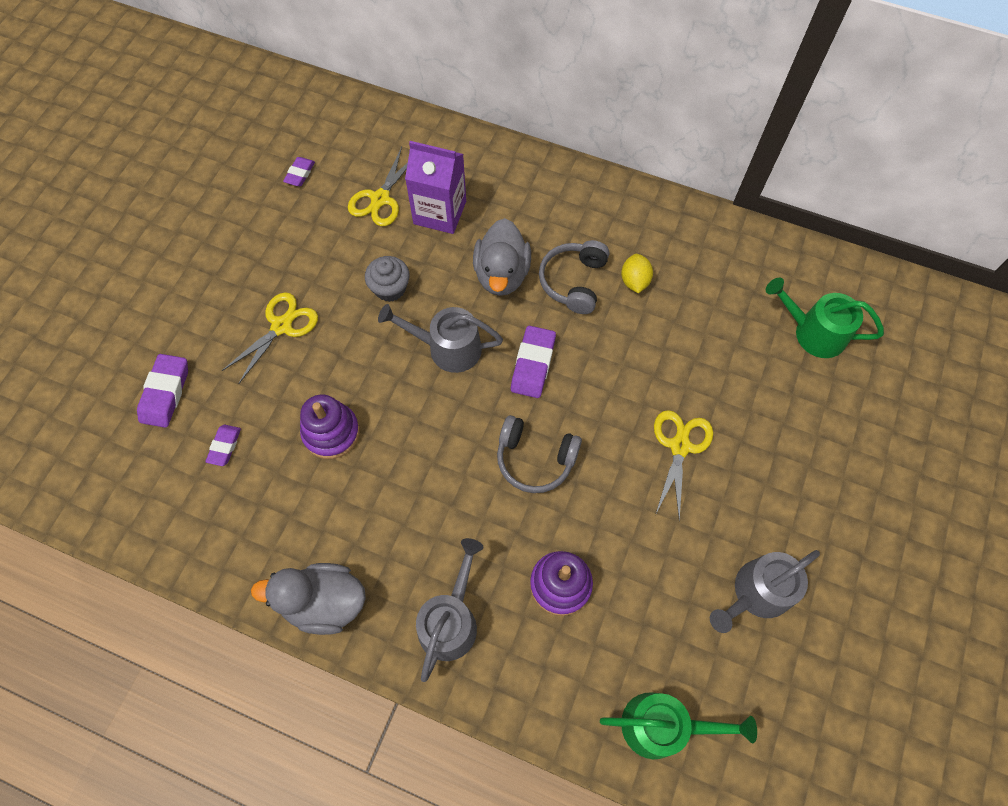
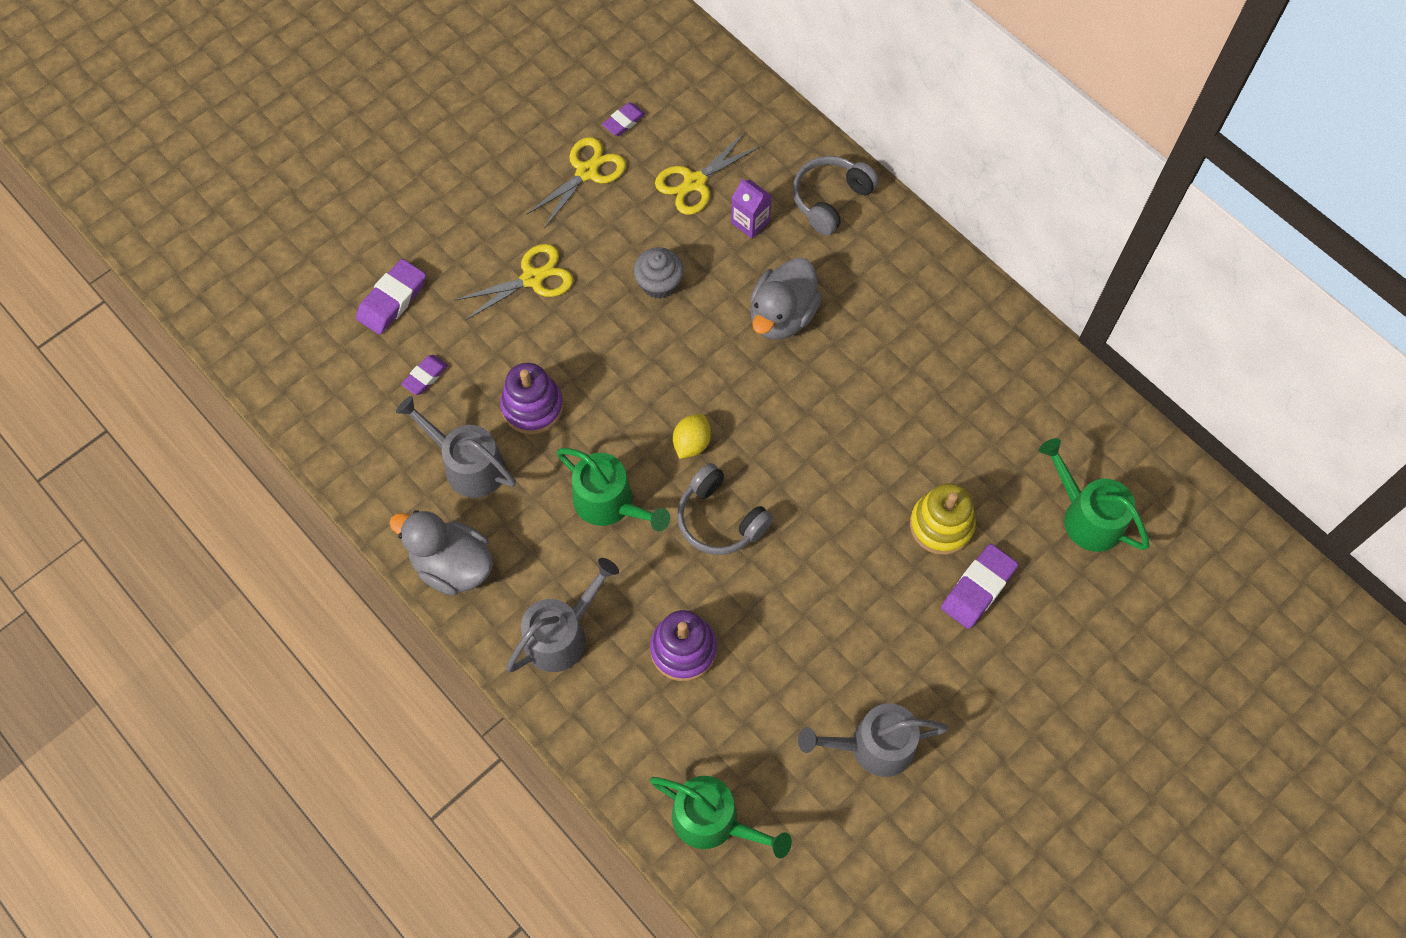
camera: 25 degrees right, 0 degrees up
(436, 486) = (609, 503): none -> green watering can
(440, 212) = (750, 222): purple carton -> purple carton, size x0.57
(448, 348) = (688, 370): grey watering can -> grey watering can (468, 465)
(533, 364) = (766, 423): purple eraser -> purple eraser (978, 588)
(573, 282) = (854, 355): grey headphones -> grey headphones (830, 199)
(634, 281) = (920, 381): yellow lemon -> yellow lemon (691, 443)
(680, 446) = (875, 571): yellow scissors -> yellow scissors (587, 172)
(710, 386) = (941, 525): none -> yellow stacking toy

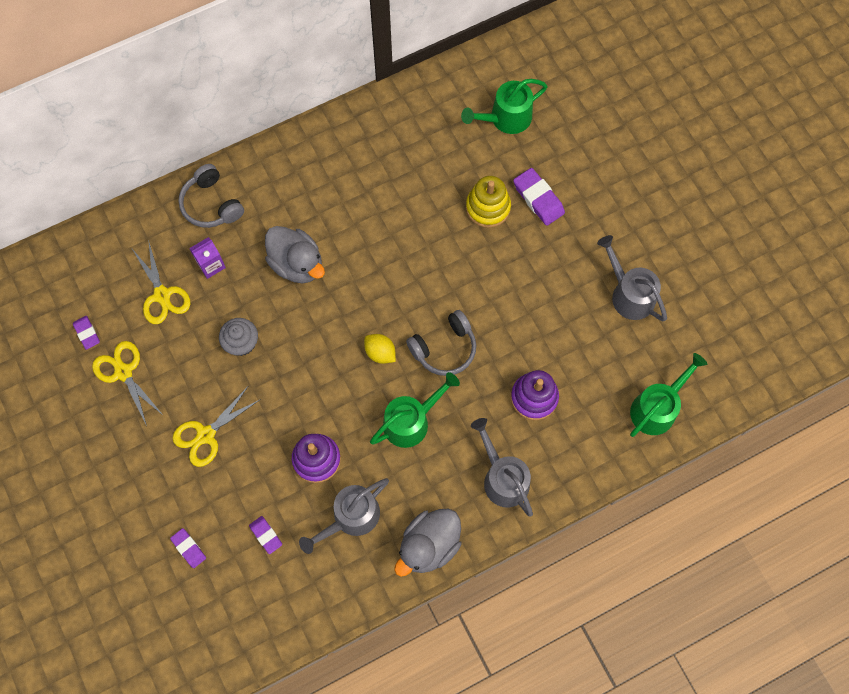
camera: 75 degrees left, 5 degrees up
(392, 300) = (188, 548): purple eraser -> purple eraser, size x0.61
(532, 278) = (206, 435): yellow scissors -> yellow scissors turned 120 degrees counterclockwise
(873, 746) = (629, 294): grey watering can -> grey watering can turned 135 degrees clockwise

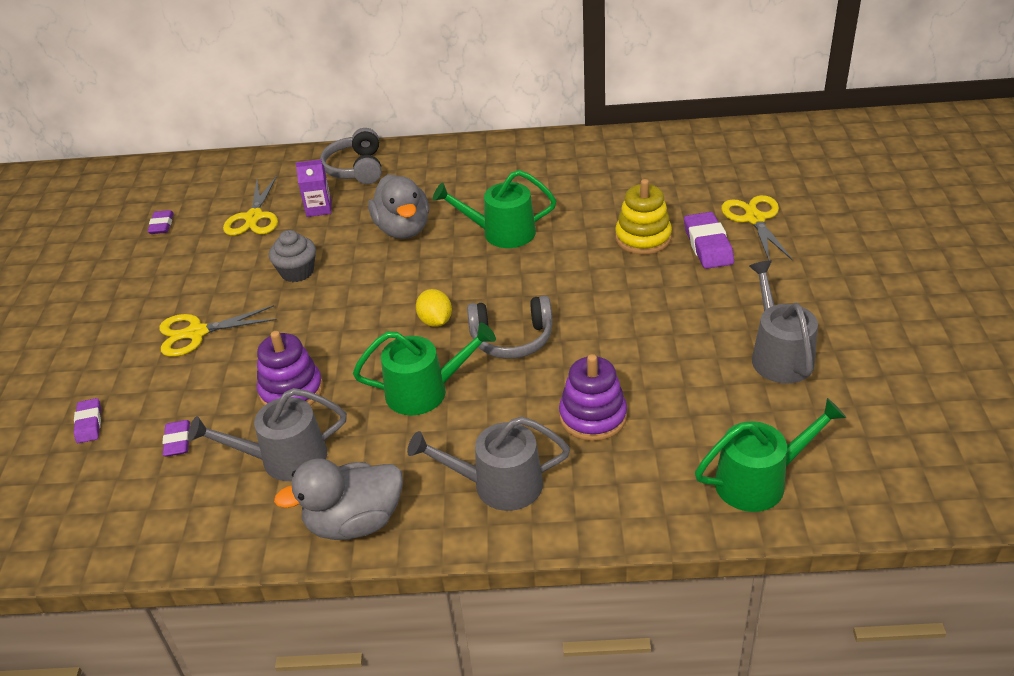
camera: 30 degrees right, 30 degrees down
(123, 372) = (166, 261): yellow scissors -> yellow scissors (755, 219)
(503, 478) = (498, 485): grey watering can -> grey watering can turned 90 degrees counterclockwise
(506, 118) = (708, 177): green watering can -> green watering can (502, 233)

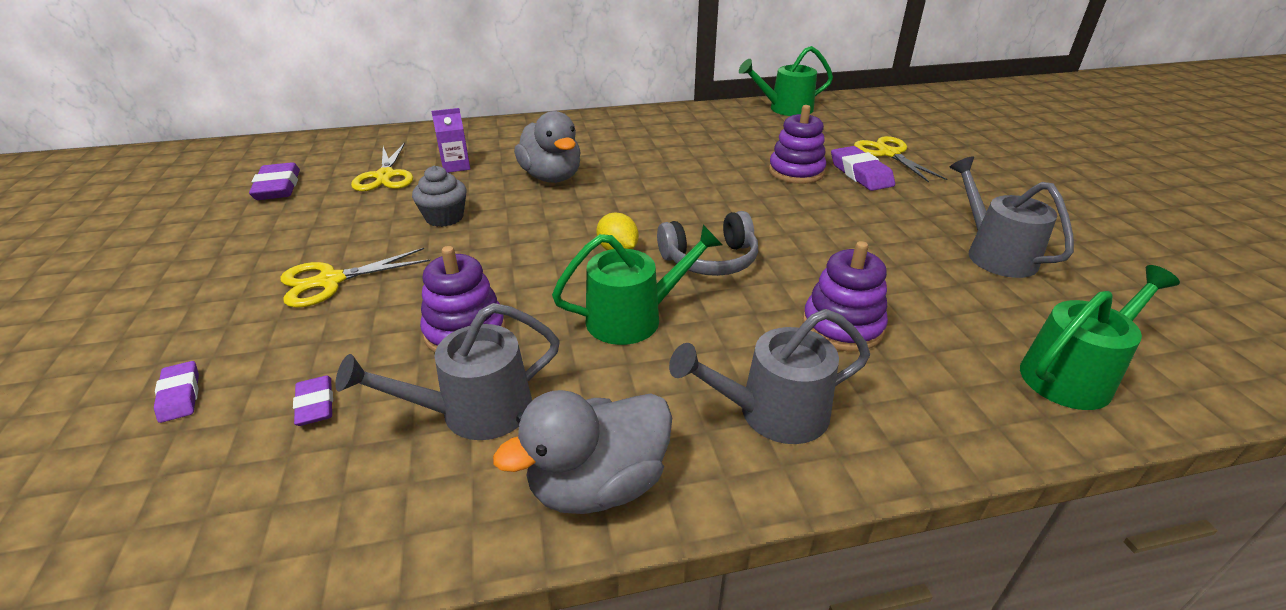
camera: 15 degrees left, 5 degrees down
(162, 225) = (278, 187): purple eraser -> purple eraser, size x1.65
(356, 168) = (487, 136): grey headphones -> none
(502, 233) = (655, 175): green watering can -> green watering can (785, 109)
(643, 238) = (796, 172): yellow stacking toy -> purple stacking toy

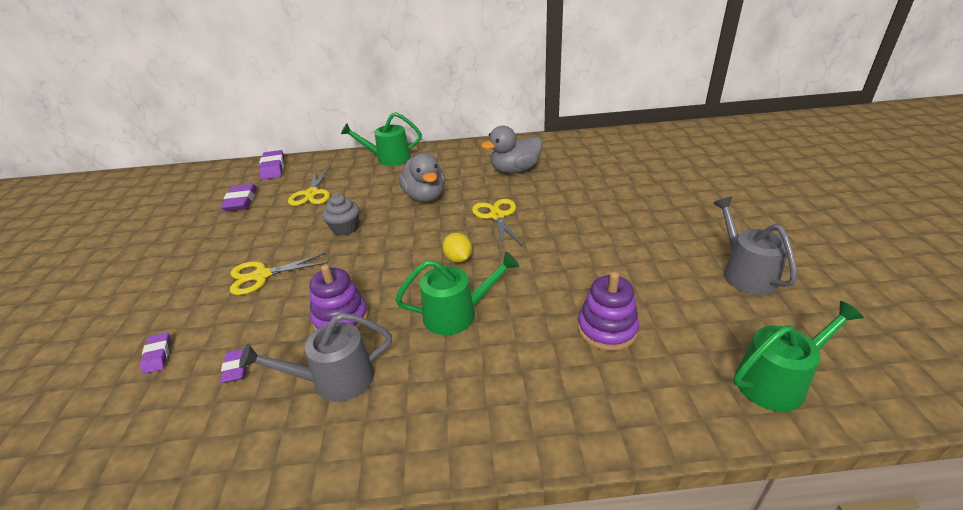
camera: 10 degrees right, 0 degrees up
(456, 166) = (360, 186): purple carton -> none
(598, 484) = (404, 441): grey duck -> grey duck (515, 170)
(710, 260) = (523, 269): grey headphones -> none
(772, 413) = (537, 396): grey watering can -> none
(785, 109) = (613, 139): green watering can -> green watering can (389, 158)
(796, 172) = (606, 195): purple stacking toy -> none
(860, 174) = (657, 198): purple eraser -> purple eraser (273, 168)
(889, 154) = (685, 180): yellow scissors -> yellow scissors (497, 216)

